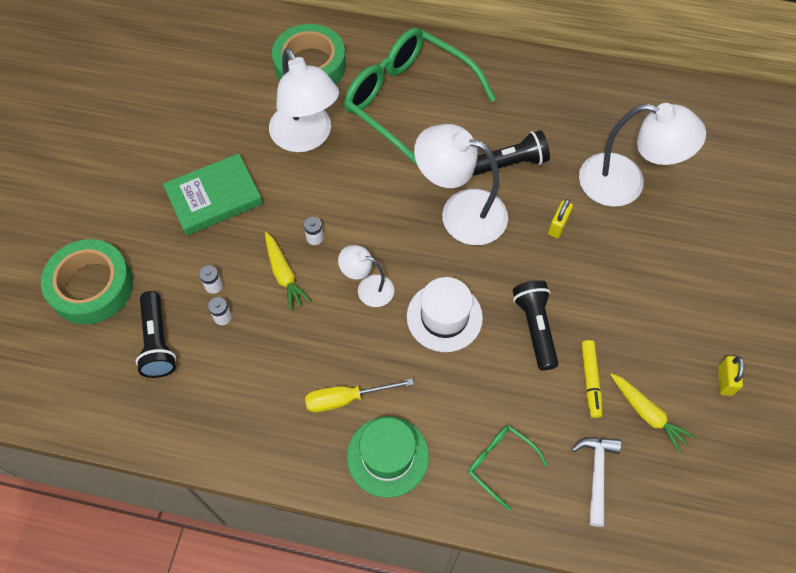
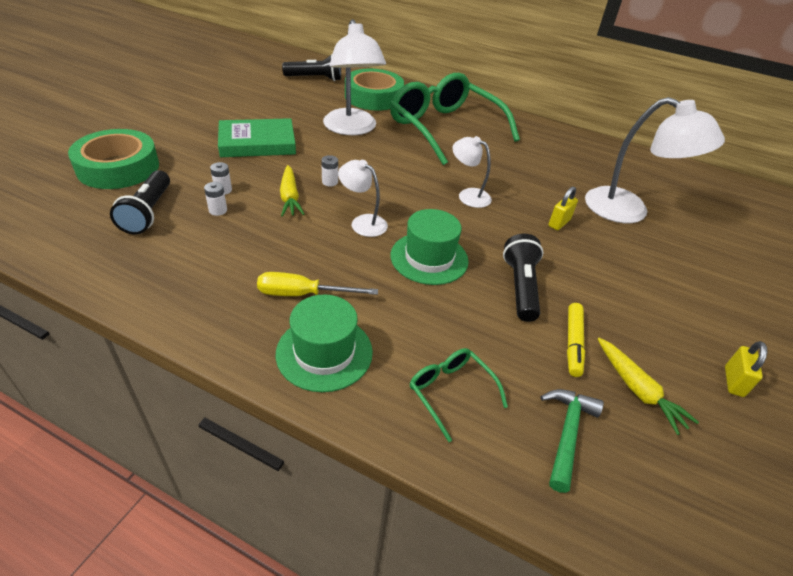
camera: 10 degrees right, 20 degrees down
(444, 317) = (429, 258): white hat -> green hat
(460, 212) = (468, 195): white lamp -> white lamp, size x0.53
(510, 163) = (522, 177): black flashlight -> black flashlight (315, 78)
(596, 474) = (567, 434): white hammer -> green hammer

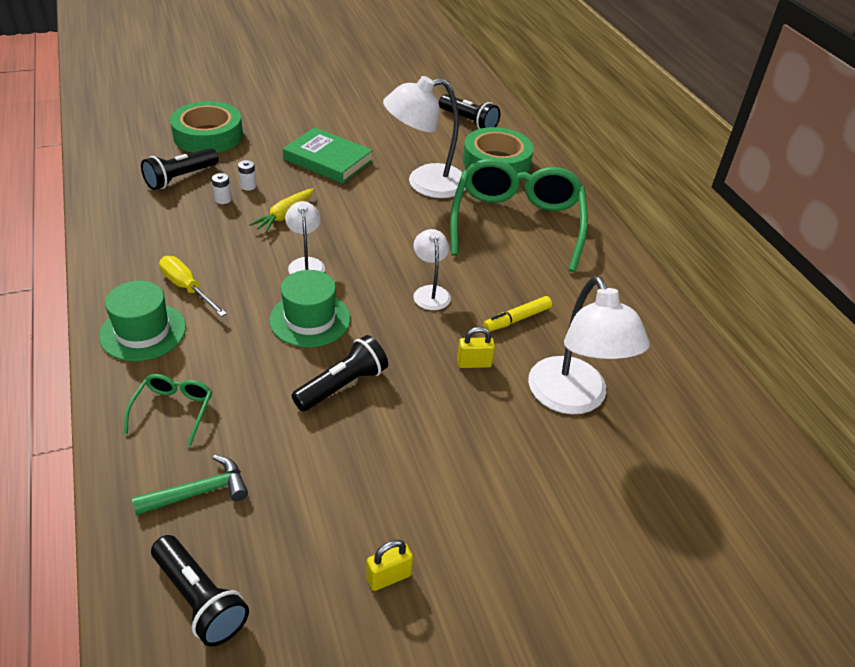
camera: 45 degrees right, 0 degrees up
(330, 182) = (332, 219): white battery -> none
(352, 129) = (425, 183): white lamp -> white lamp turned 45 degrees clockwise
(573, 343) = (309, 449): yellow marker -> yellow marker (517, 319)
(637, 390) = (298, 514): yellow carrot -> none
(693, 505) = (200, 599): none -> black flashlight

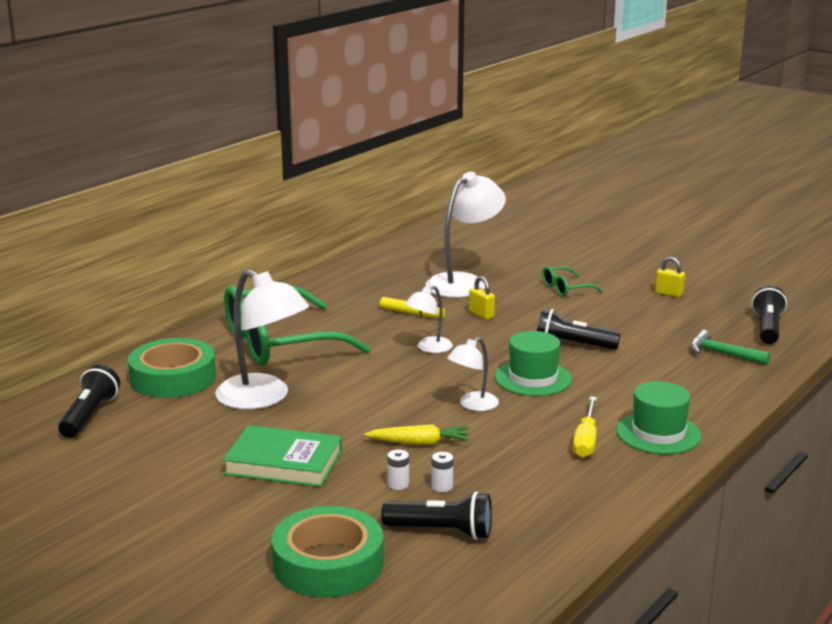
camera: 120 degrees left, 20 degrees down
(173, 410) = (692, 387): green glasses -> green glasses (565, 289)
(328, 160) = (284, 462): green book -> green book turned 75 degrees counterclockwise

